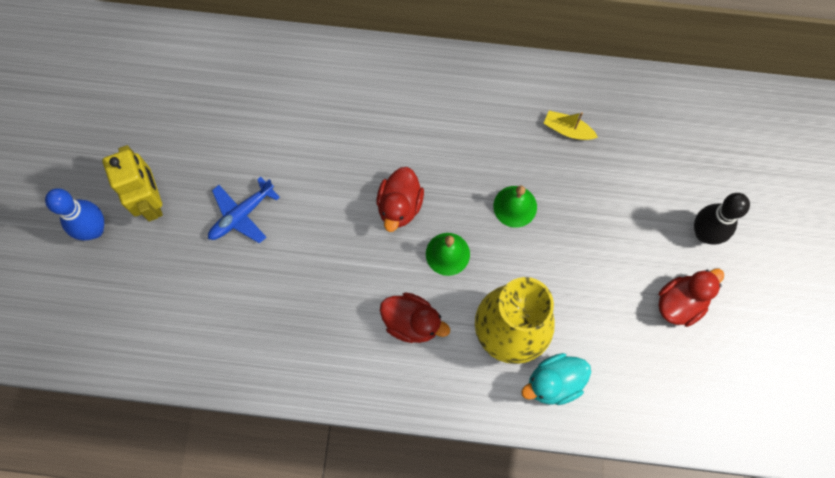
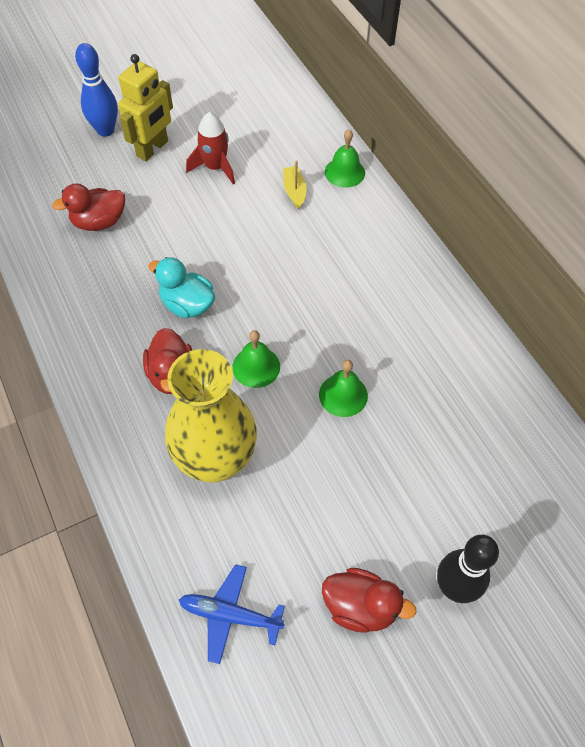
camera: 55 degrees right, 15 degrees down
(215, 160) = (215, 167): none -> red rocket
(242, 214) = (183, 207): blue plane -> blue plane (230, 615)
(299, 59) = (344, 172): none -> green bell
(399, 206) = (273, 306): red duck -> red duck (99, 222)
(554, 383) = (191, 529): turquoise duck -> turquoise duck (187, 305)
(568, 130) = (454, 396): yellow boat -> yellow boat (294, 191)

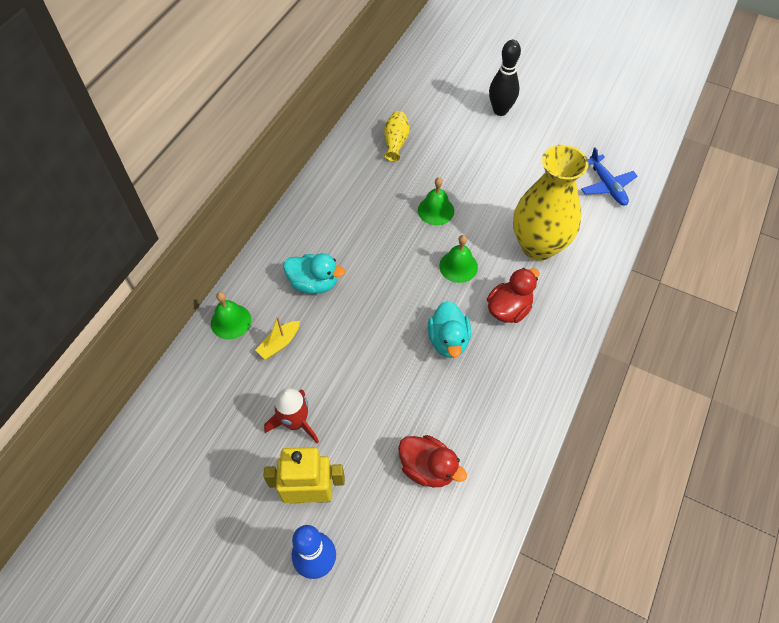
camera: 125 degrees left, 0 degrees up
(336, 244) = (314, 283): none -> turquoise duck
(360, 607) = (547, 139): red duck -> none
(476, 422) = (395, 142): none -> yellow vase

